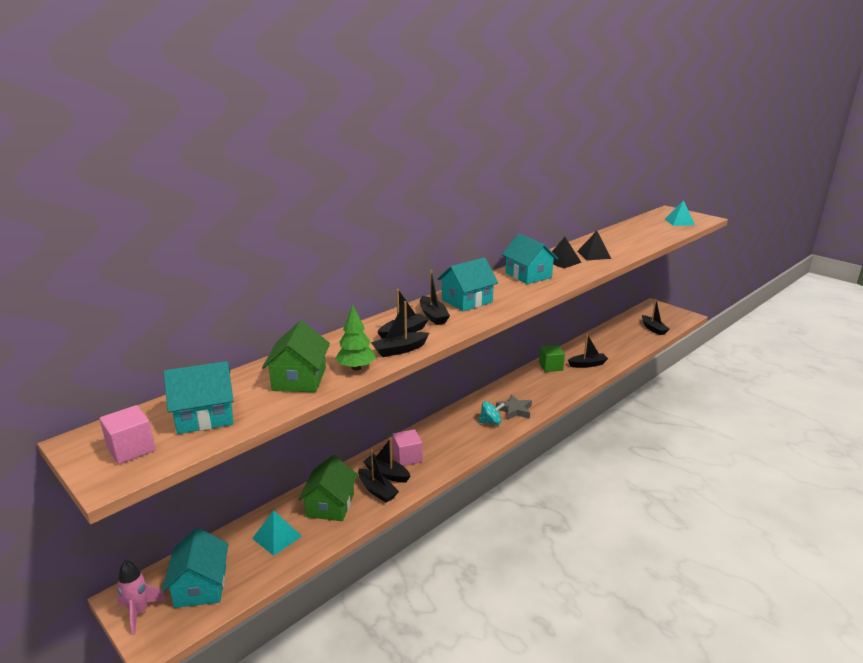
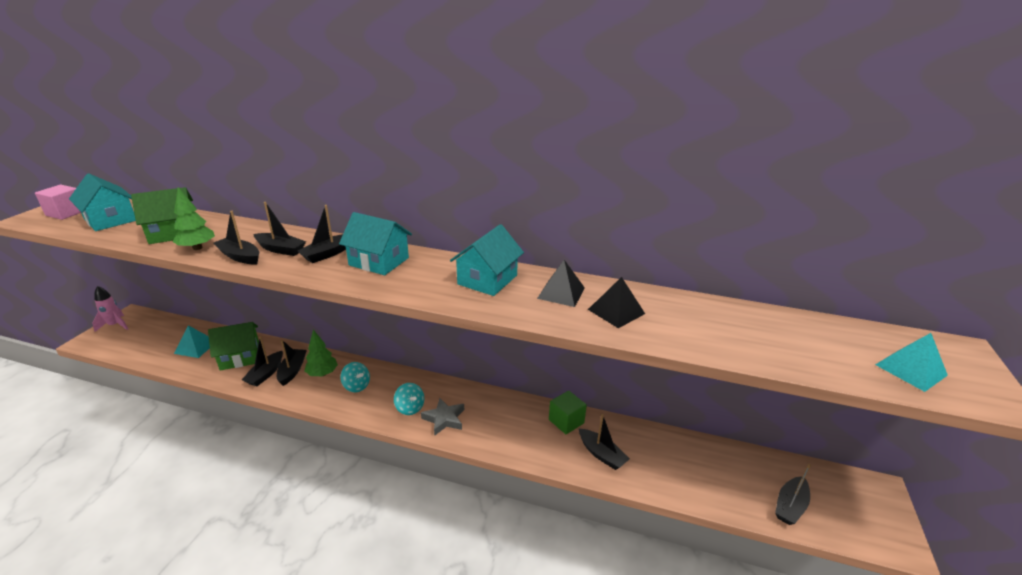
camera: 60 degrees right, 5 degrees up
(201, 586) = (140, 337): turquoise house -> none
(407, 457) = (322, 374): pink cube -> green tree
(441, 442) = (356, 386): none -> turquoise spinning top

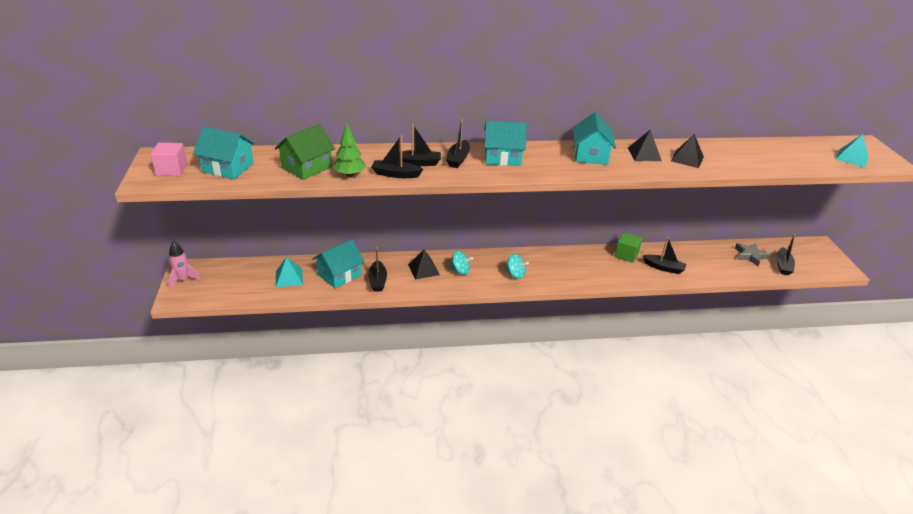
camera: 25 degrees left, 5 degrees up
(240, 357) = (339, 275): green house -> turquoise house
(292, 370) = (396, 273): black boat -> none
(322, 374) = (423, 269): green tree -> black pyramid
(444, 419) = (546, 275): grey star -> grey star (750, 256)

